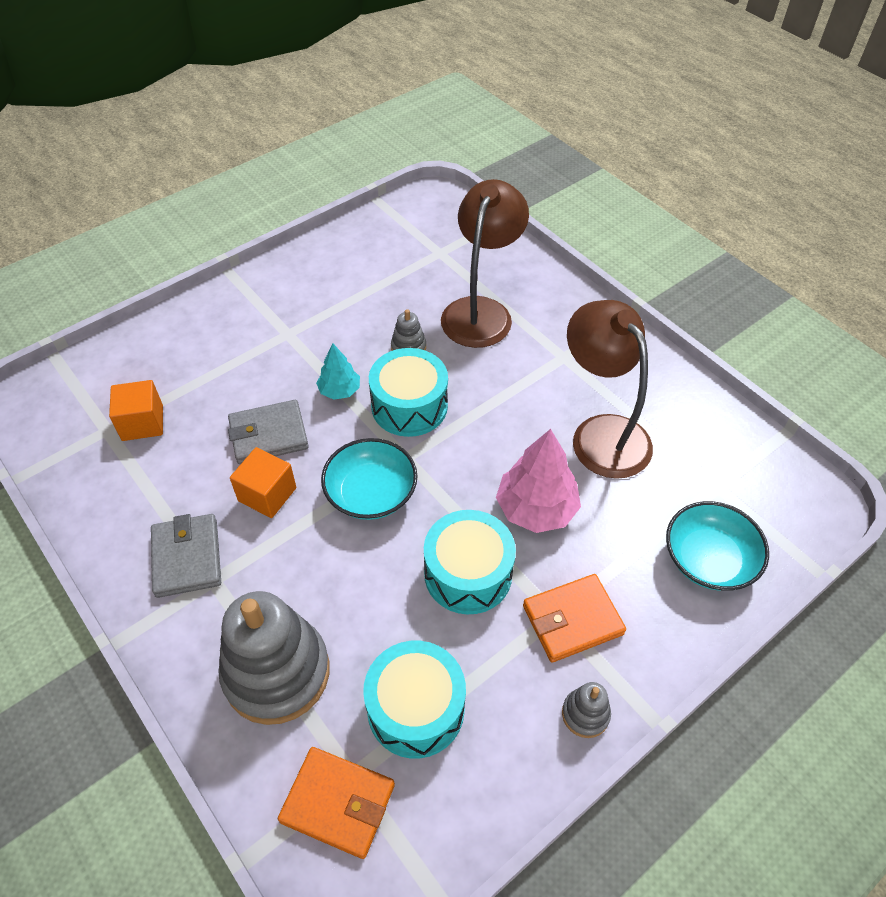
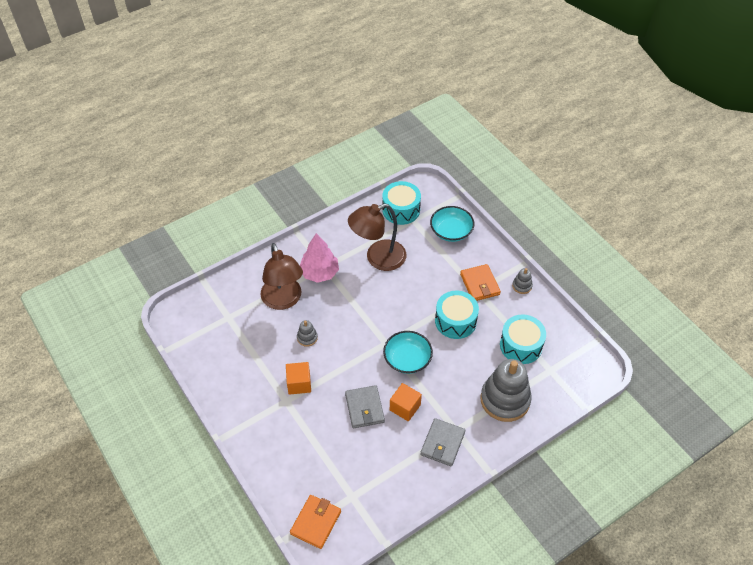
camera: 85 degrees left, 0 degrees up
(142, 423) = (348, 476): orange cube -> orange cube (299, 383)
(187, 558) = (442, 443): grey wallet -> grey wallet turned 60 degrees counterclockwise
(338, 803) = (561, 375): orange wallet -> orange wallet (316, 522)
(339, 390) = (336, 373): turquoise tree -> none
(409, 406) = (351, 339): turquoise drum -> turquoise drum (401, 210)
(481, 311) = (283, 300): brown lamp -> brown lamp turned 135 degrees counterclockwise
(536, 509) = (421, 290): pink tree -> pink tree (319, 273)

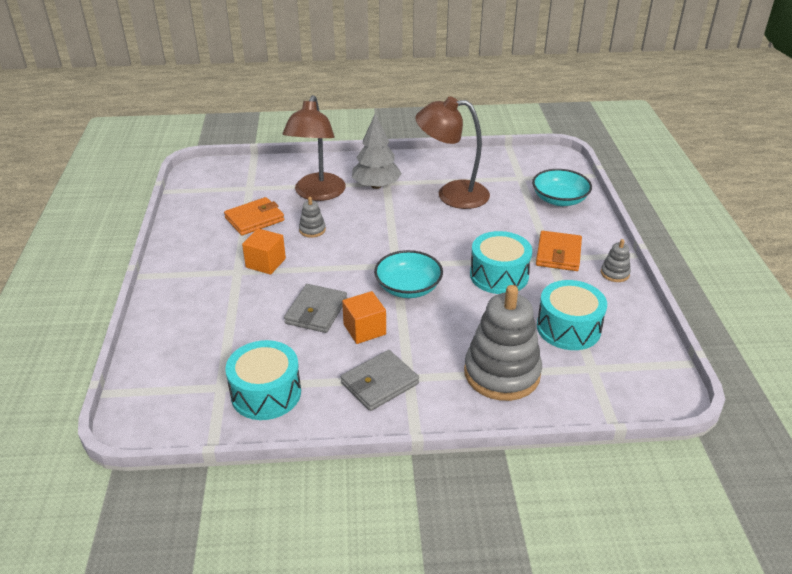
camera: 30 degrees right, 15 degrees down
(316, 522) = (155, 393): orange wallet -> orange wallet (254, 219)
(319, 273) = (376, 186): pink tree -> grey tree
(401, 210) = (513, 166): turquoise drum -> turquoise drum (266, 393)

